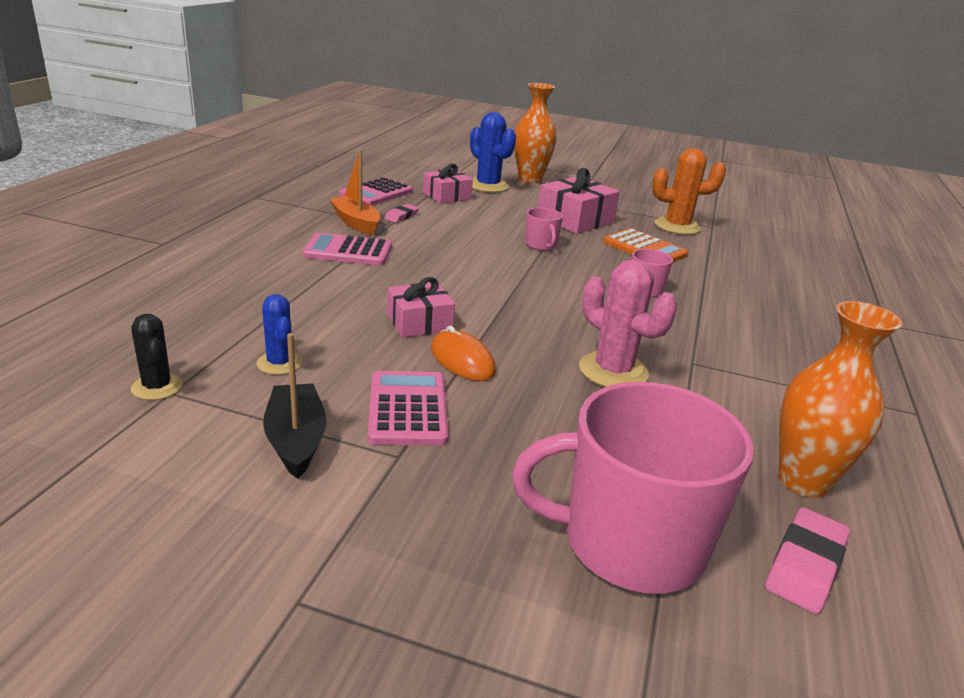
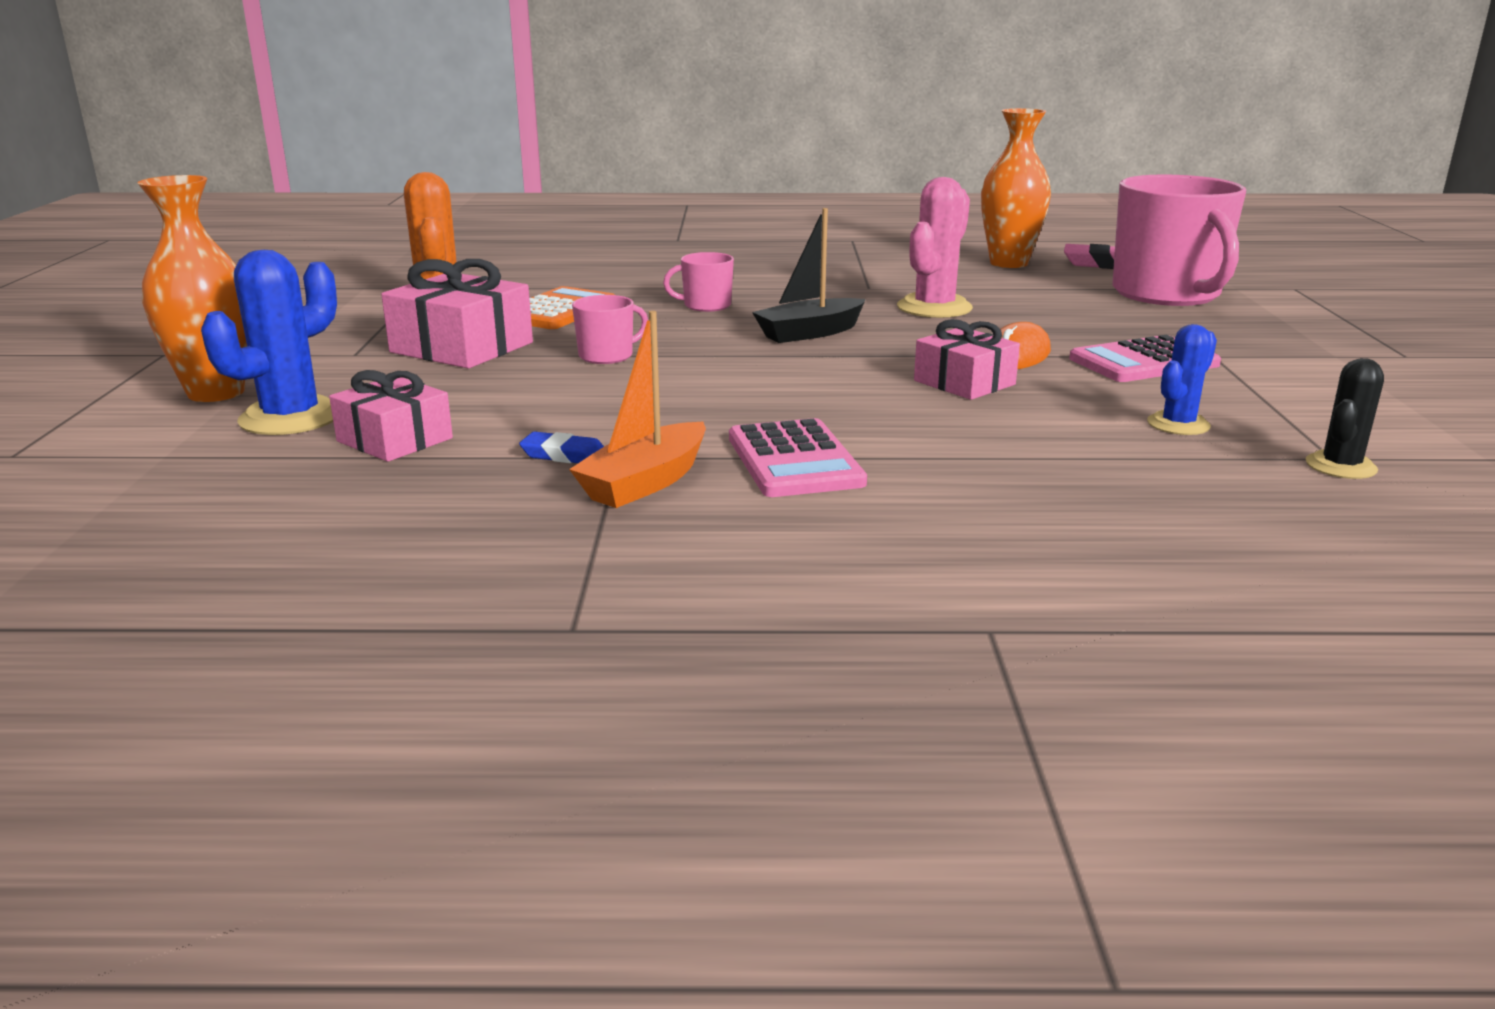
camera: 105 degrees left, 5 degrees down
(296, 440) = (1273, 389): black boat -> black boat (809, 333)
(376, 193) = (424, 502): pink calculator -> none
(401, 216) = (564, 455): pink eraser -> blue eraser

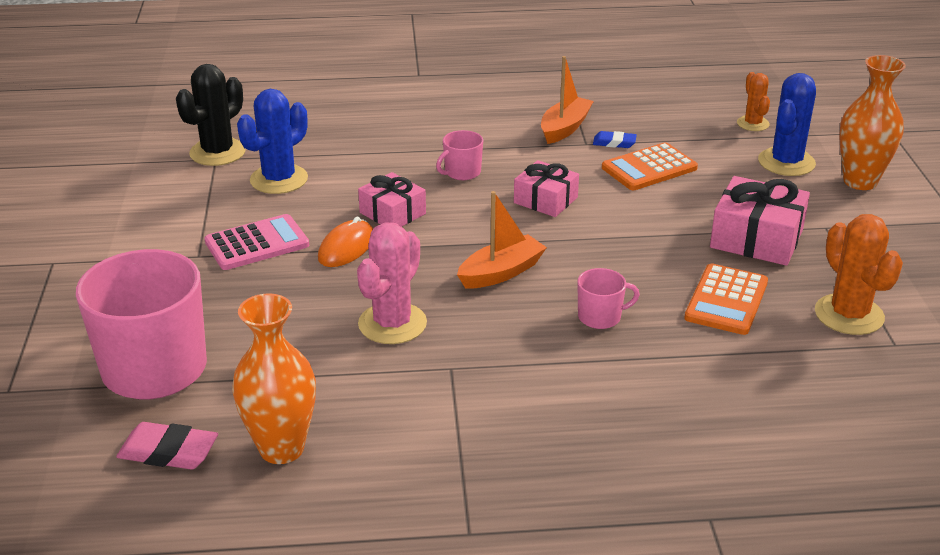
camera: 175 degrees right, 10 degrees up
(254, 476) = (752, 124): none -> orange cactus
(394, 440) = (710, 149): pink gift -> pink gift (545, 200)
(534, 418) = (649, 168): none -> orange calculator
(607, 356) = (643, 233): pink mug -> pink mug (462, 172)
(794, 460) = (495, 144): pink calculator -> none
(809, 333) = (501, 272): black boat -> orange boat
(1178, 424) = (279, 179): blue cactus -> blue cactus, size x1.66
(1340, 466) = (217, 152): black cactus -> black cactus, size x1.66

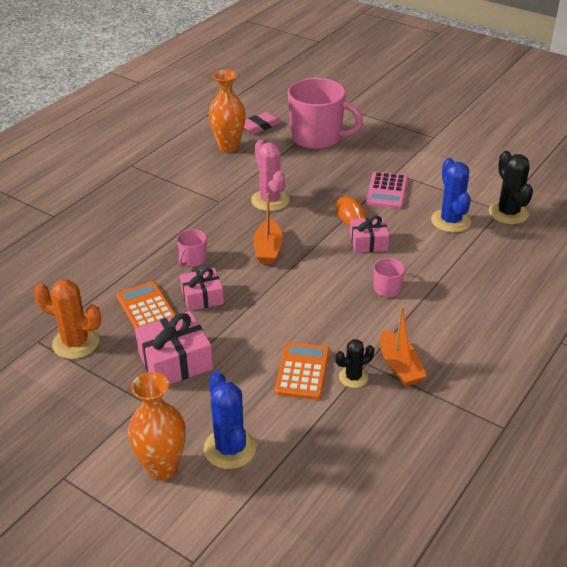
camera: 130 degrees right, 5 degrees up
(545, 200) = (317, 303): pink gift -> pink gift (202, 297)
(614, 143) = (353, 377): blue eraser -> black cactus
(752, 124) = (300, 477): orange cactus -> none

